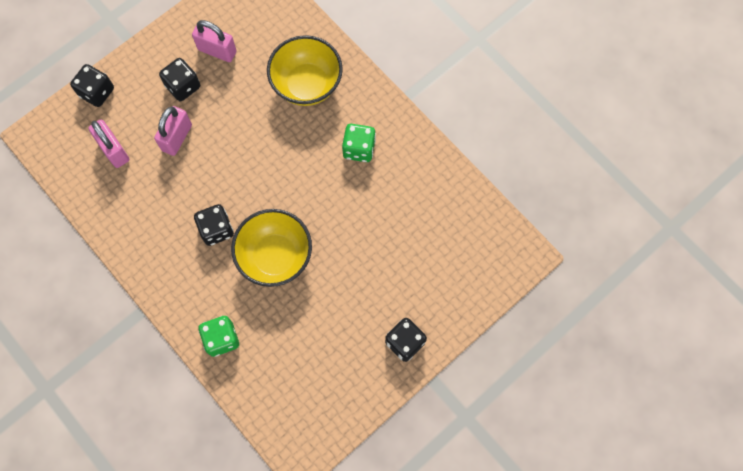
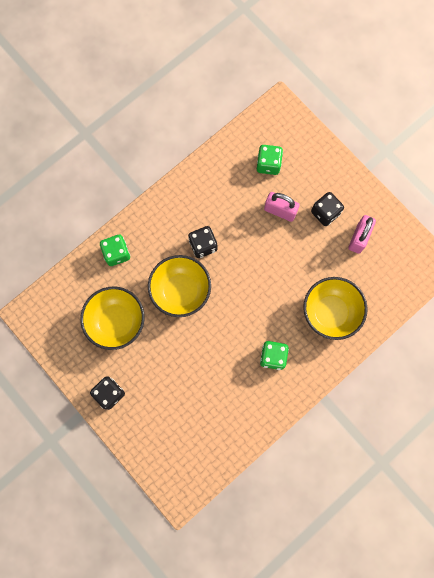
camera: 90 degrees right, 5 degrees up
(97, 92) = (318, 147): black dice -> none
(114, 150) = (268, 164): pink padlock -> green dice
(313, 336) = (116, 322): none -> yellow bowl

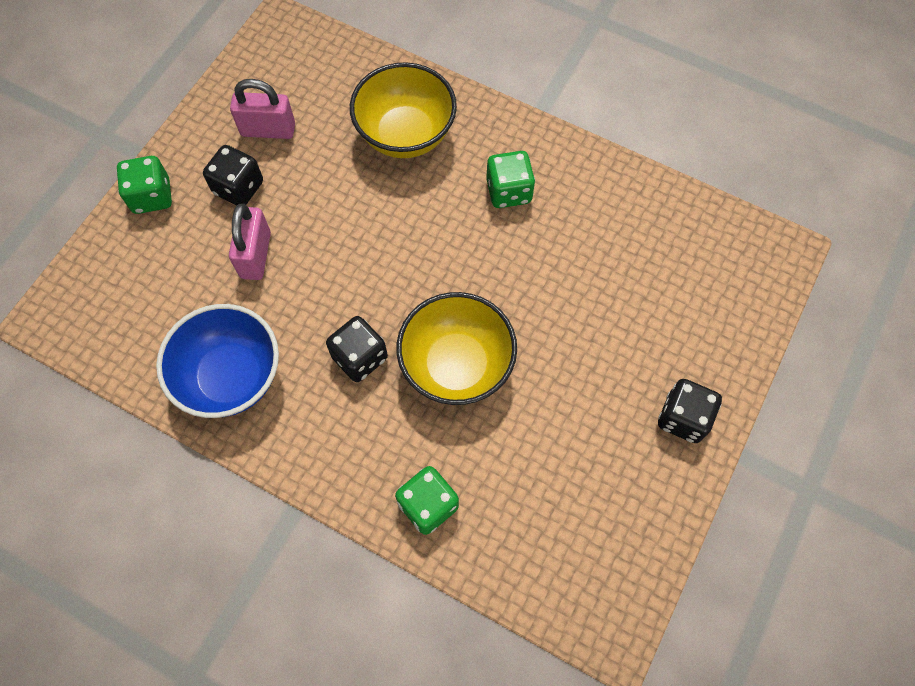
camera: 110 degrees left, 10 degrees down
(116, 322) = (555, 455): yellow bowl -> none
(215, 182) = (231, 377): none -> blue bowl
(268, 164) = (172, 300): green dice -> green dice (152, 196)

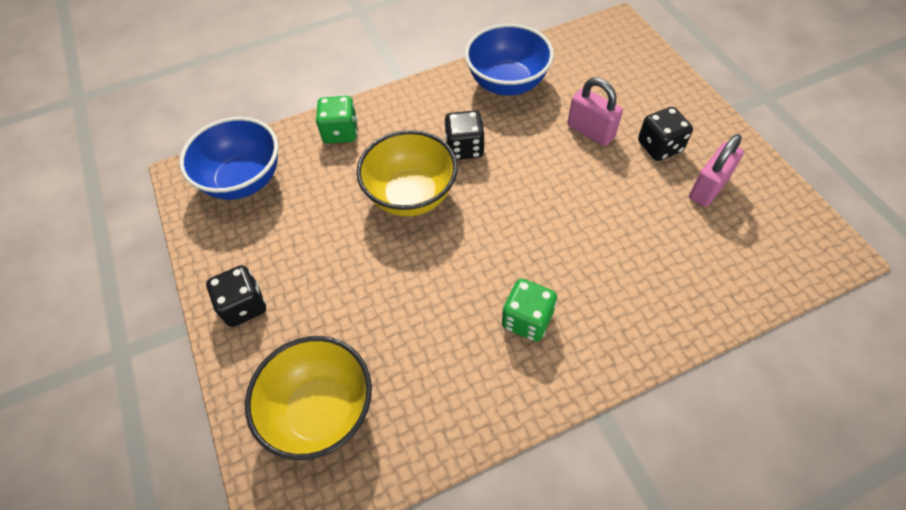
camera: 130 degrees right, 10 degrees down
(152, 196) = (684, 99): green dice -> none
(405, 134) = (642, 278): yellow bowl -> yellow bowl (321, 411)
(567, 554) = (244, 180): none -> blue bowl

